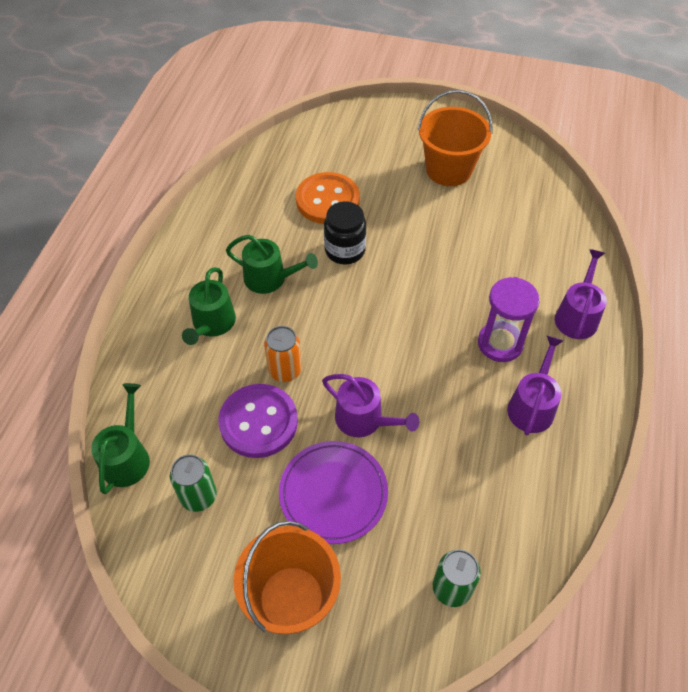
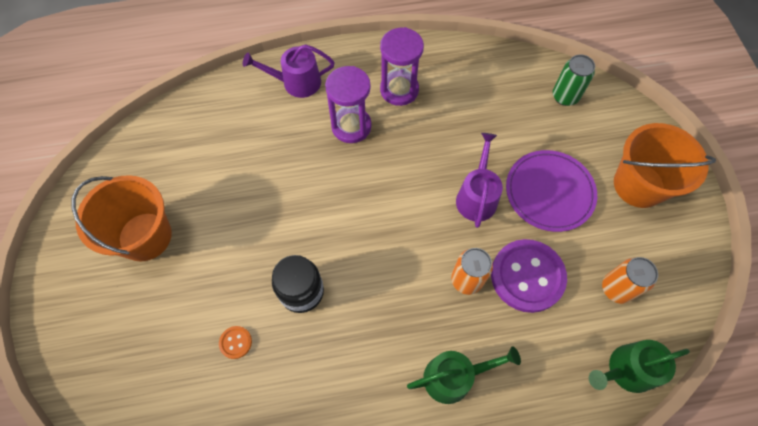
camera: 115 degrees left, 10 degrees up
(198, 496) = (616, 288): green can -> orange can
(270, 278) = (371, 349): green watering can -> none
(327, 200) = (235, 342): orange button -> orange button, size x0.42
(532, 406) = (399, 90): purple watering can -> purple hourglass

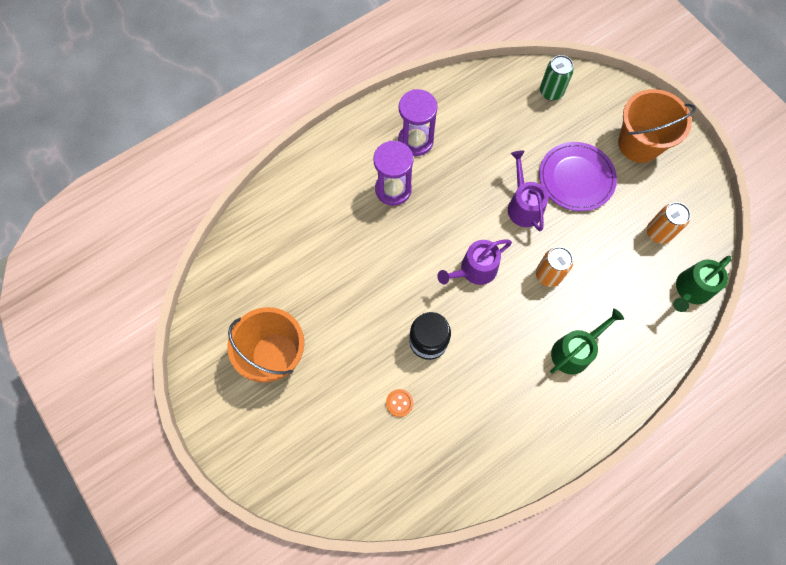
camera: 25 degrees left, 5 degrees up
(296, 82) = (325, 170): purple watering can -> purple watering can (474, 270)
(527, 276) = (591, 252): purple button -> none

